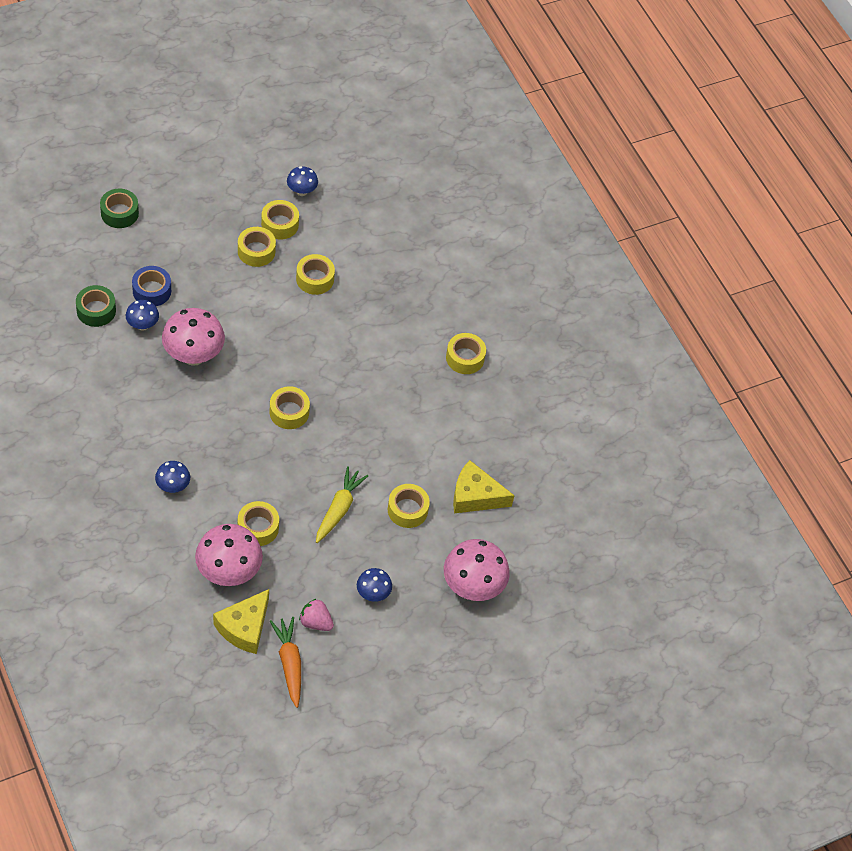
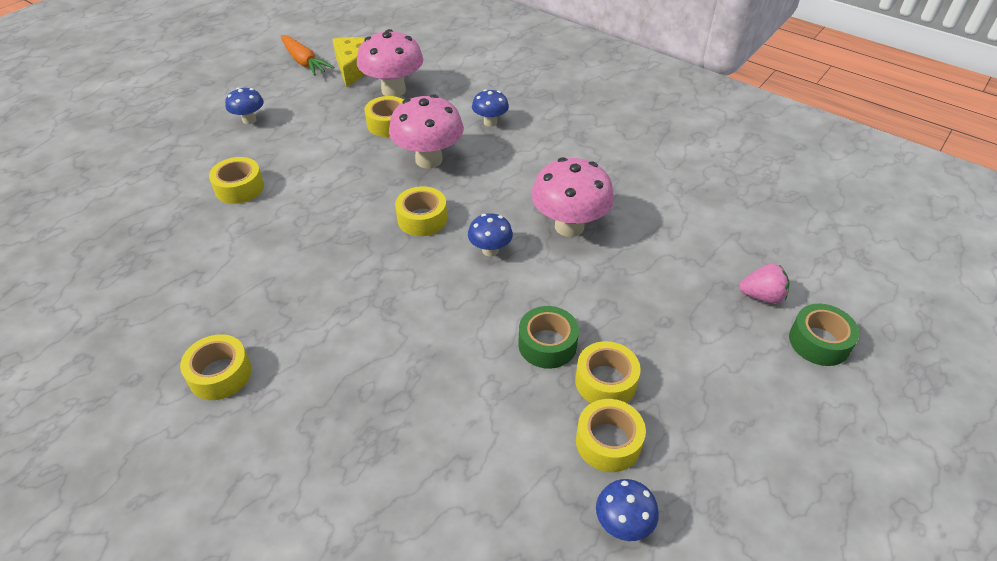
camera: 160 degrees right, 10 degrees down
(96, 310) = (712, 223): green tape -> green tape (547, 344)
(142, 325) = (651, 231): blue mushroom -> blue mushroom (490, 250)
(152, 291) = (679, 269): blue tape -> none
(315, 279) = (497, 383): yellow tape -> none
(315, 622) = (295, 88): pink strawberry -> pink strawberry (761, 296)
(339, 509) = (316, 163): yellow carrot -> none
(472, 587) = (144, 156): pink mushroom -> pink mushroom (429, 160)
(475, 496) = (161, 227): yellow cheese -> none

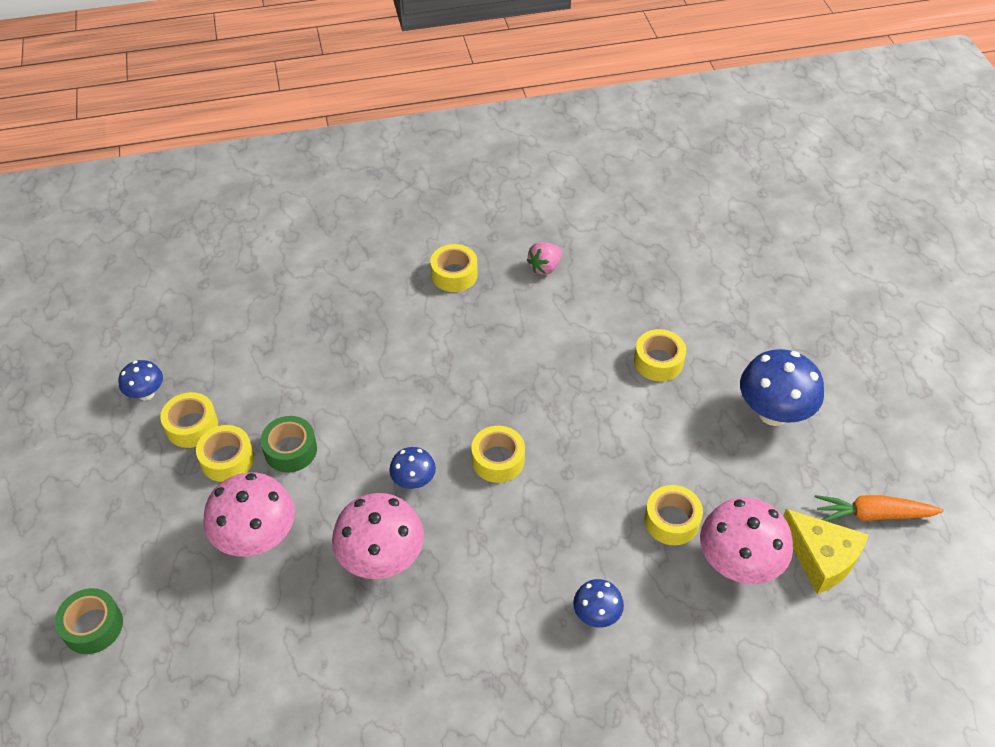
camera: 130 degrees right, 5 degrees up
(249, 120) = (773, 413): blue mushroom -> blue mushroom, size x1.86
(429, 160) = (578, 517): pink mushroom -> pink mushroom (257, 539)
(761, 296) = (165, 633): pink strawberry -> pink strawberry (545, 267)

